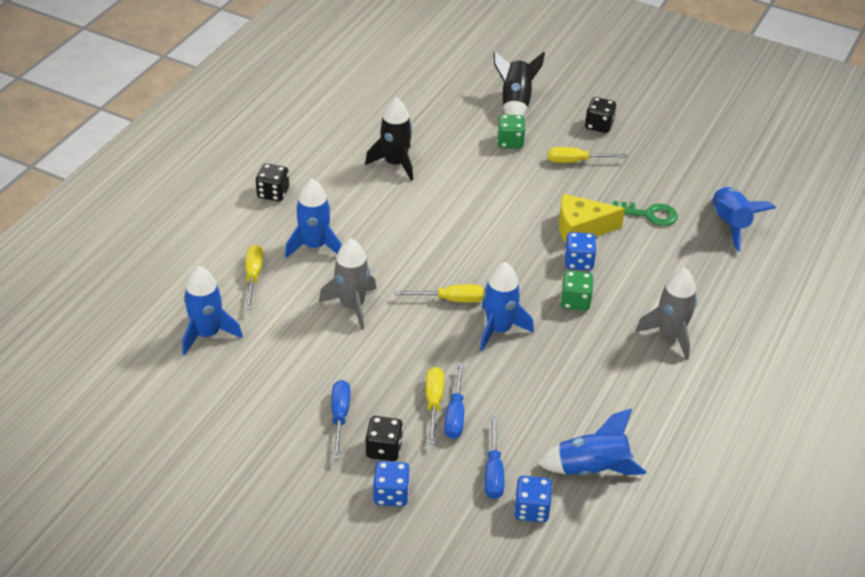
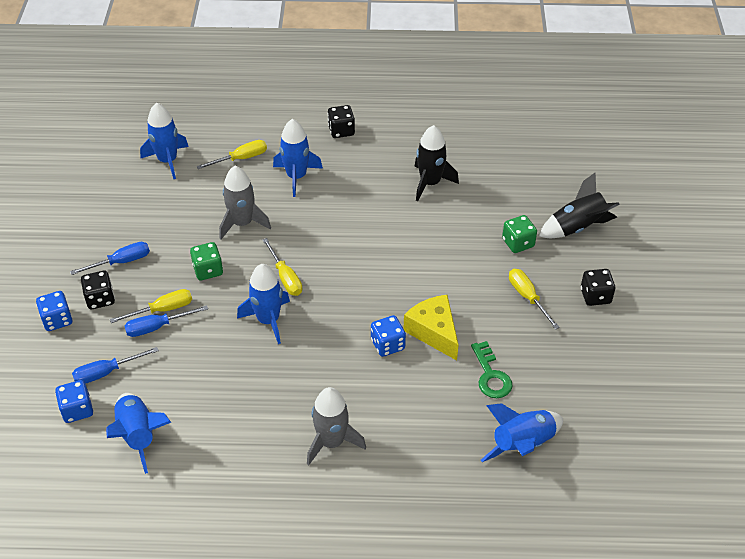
camera: 65 degrees right, 5 degrees up
(575, 301) = (334, 359): green dice -> green dice (208, 270)

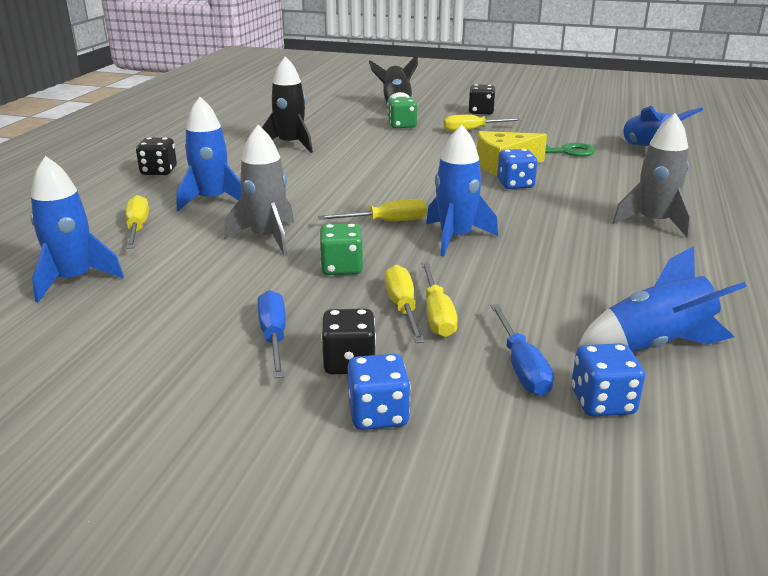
camera: 75 degrees left, 20 degrees down
(157, 327) = (437, 314): blue screwdriver -> yellow screwdriver

